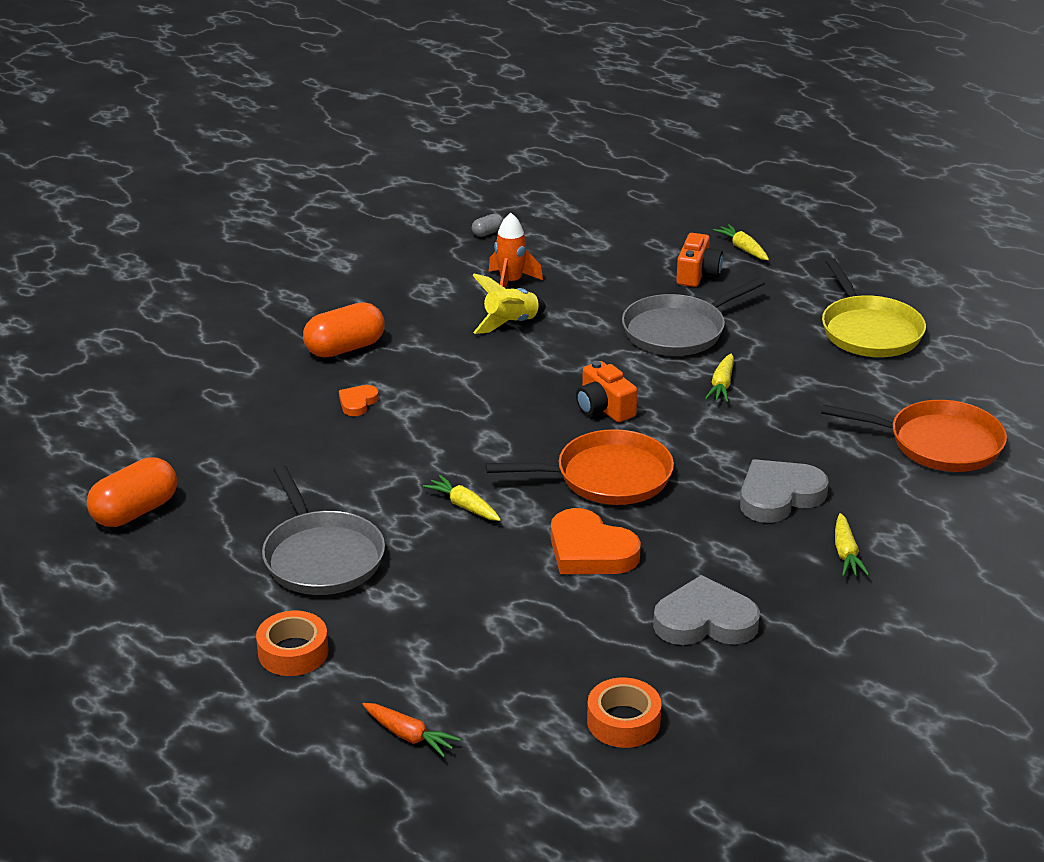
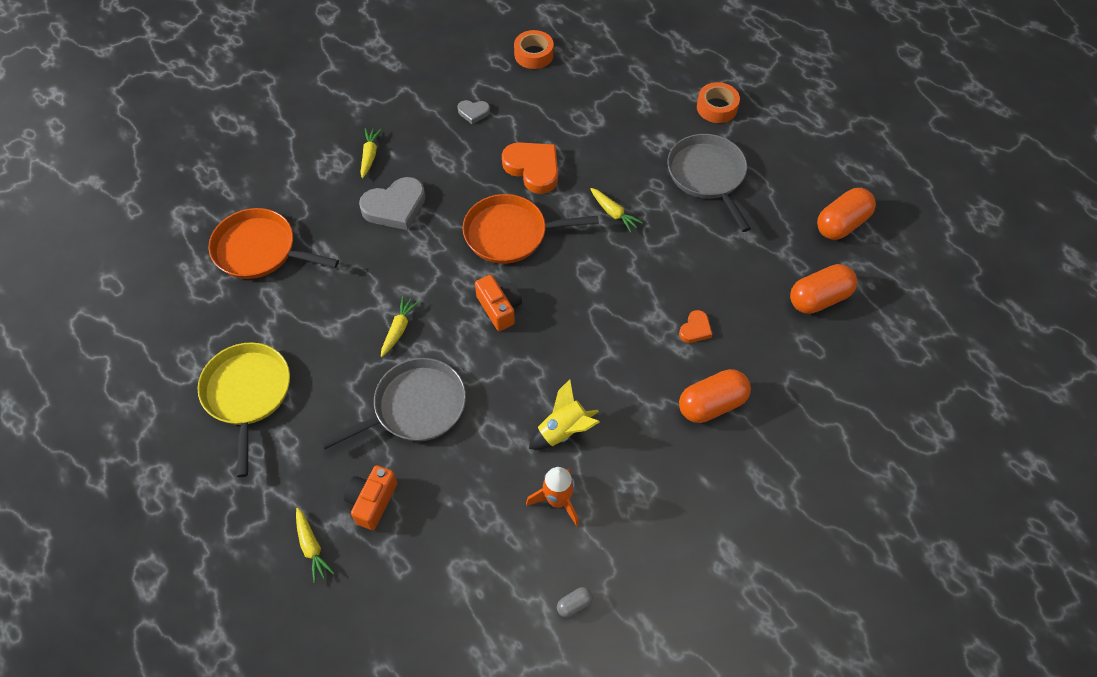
camera: 175 degrees left, 25 degrees up
(193, 436) = (819, 298): none -> orange capsule
(409, 736) = (648, 54): orange carrot -> none
(705, 621) = (473, 112): grey heart -> grey heart, size x0.52

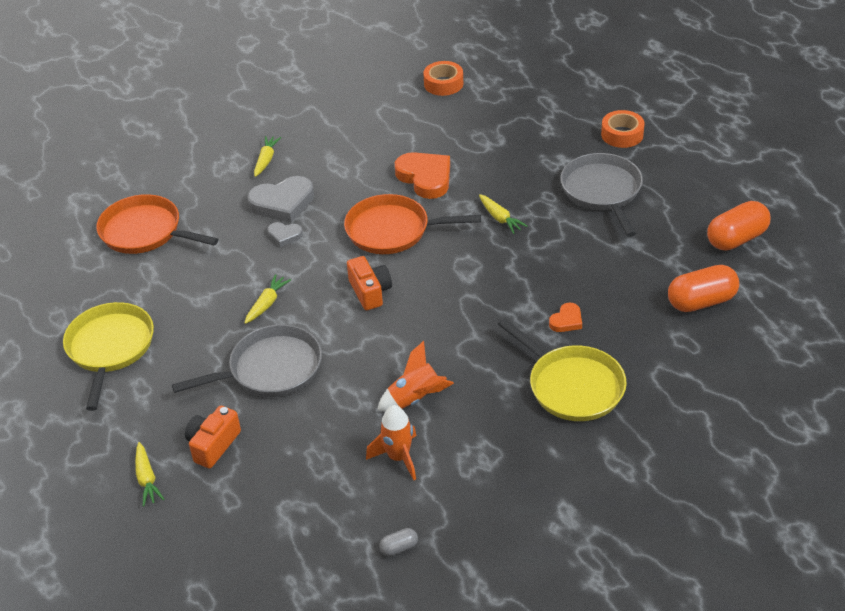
camera: 10 degrees right, 15 degrees down
(473, 112) = (374, 129): grey heart -> grey heart (284, 235)
(563, 431) = (415, 399): yellow rocket -> orange rocket
(712, 404) = (572, 386): orange capsule -> yellow pan

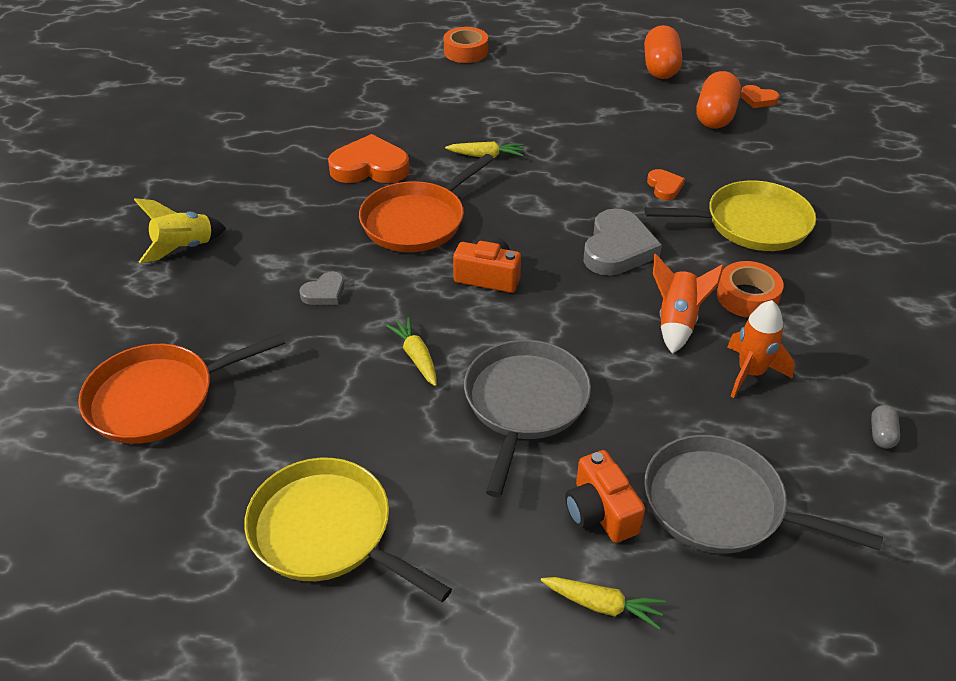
camera: 55 degrees left, 0 degrees up
(266, 160) = (184, 248): yellow carrot -> yellow rocket
(282, 203) = (271, 269): grey heart -> grey heart (617, 248)
(443, 84) = (254, 95): orange tape -> orange tape (747, 297)
(602, 191) = (523, 93): grey pan -> grey pan (720, 505)
(761, 313) = (758, 99): none -> orange heart

